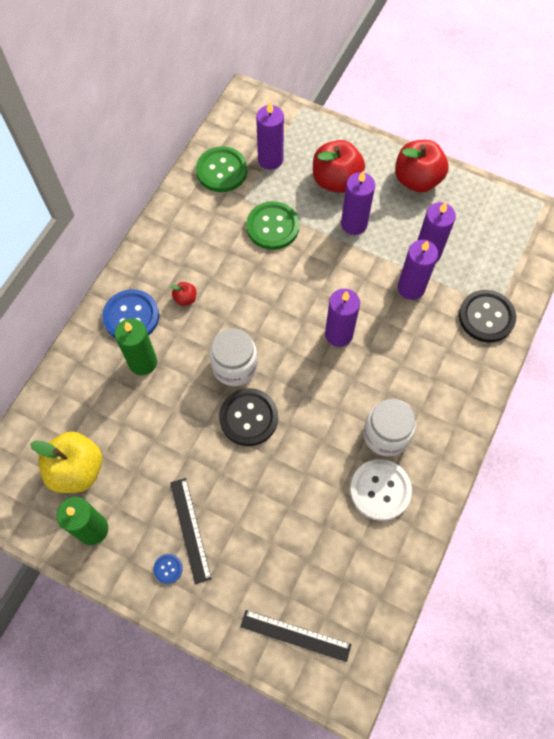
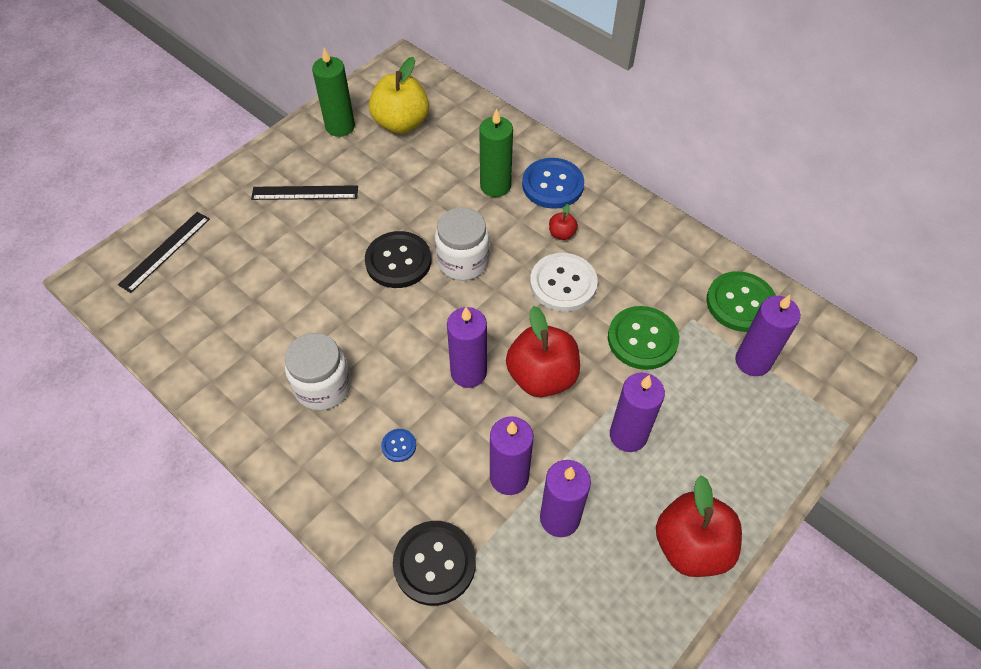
camera: 105 degrees right, 10 degrees down
(168, 568) = (277, 171): blue button -> blue button (399, 446)
(336, 180) = (706, 433): red apple -> red apple (542, 376)
(380, 490) = (263, 361): white button -> white button (563, 284)

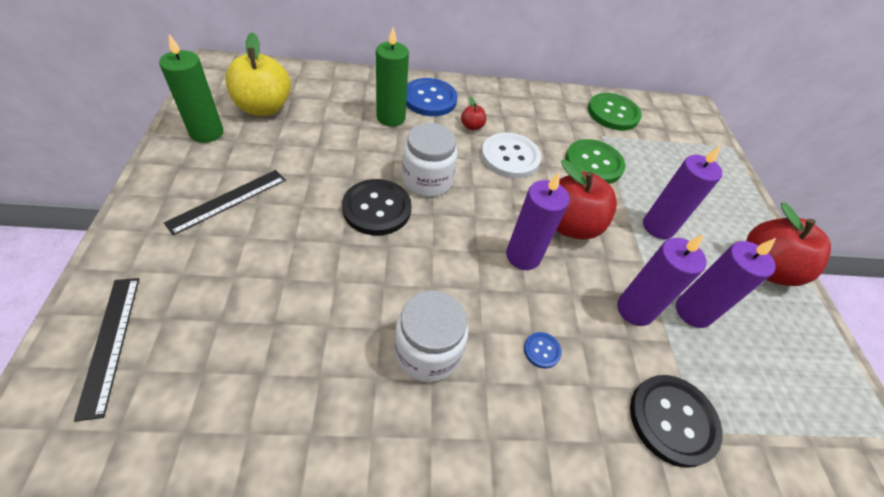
camera: 50 degrees left, 5 degrees down
(753, 361) = (657, 141): purple candle -> none

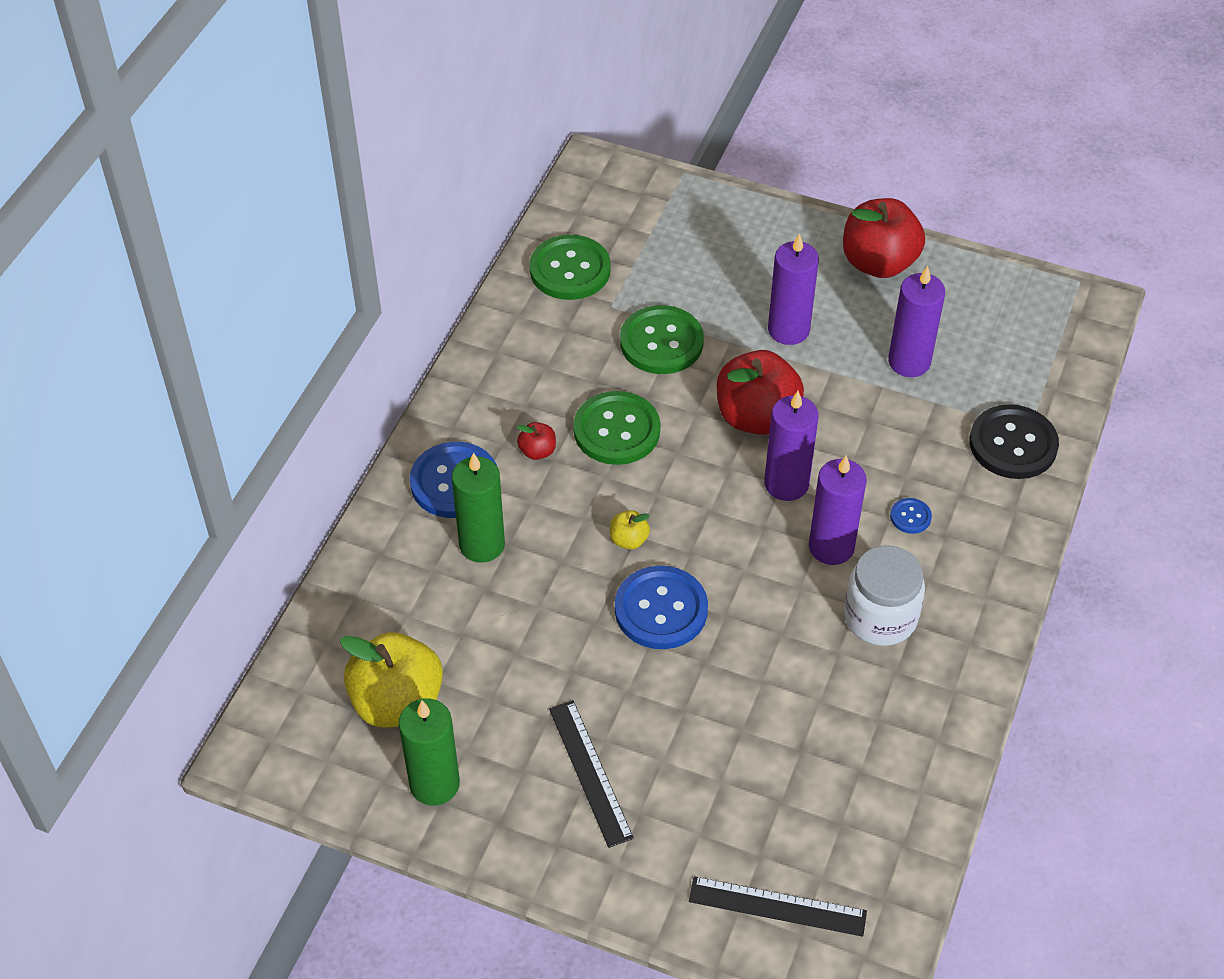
camera: 60 degrees left, 0 degrees up
(377, 208) = (661, 609): black button -> blue button
(427, 180) = (629, 540): white jar -> yellow apple
(510, 157) = (616, 430): white button -> green button
(635, 310) = (890, 412): purple candle -> purple candle (831, 547)

